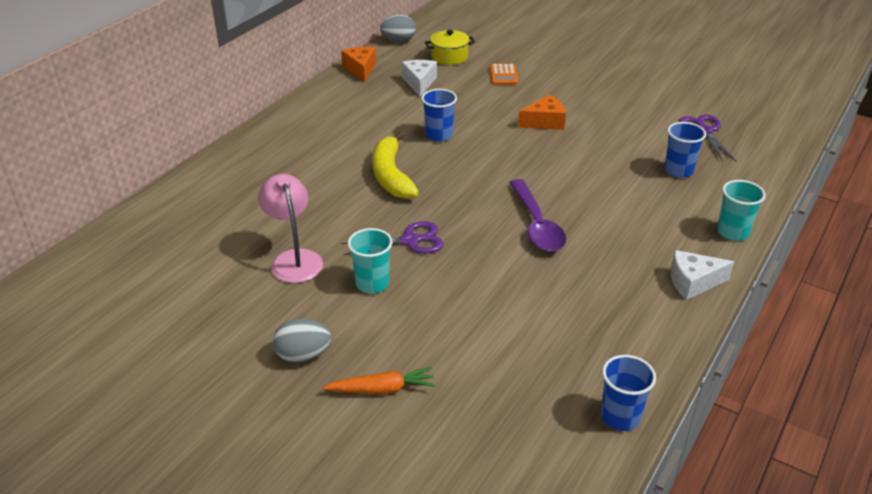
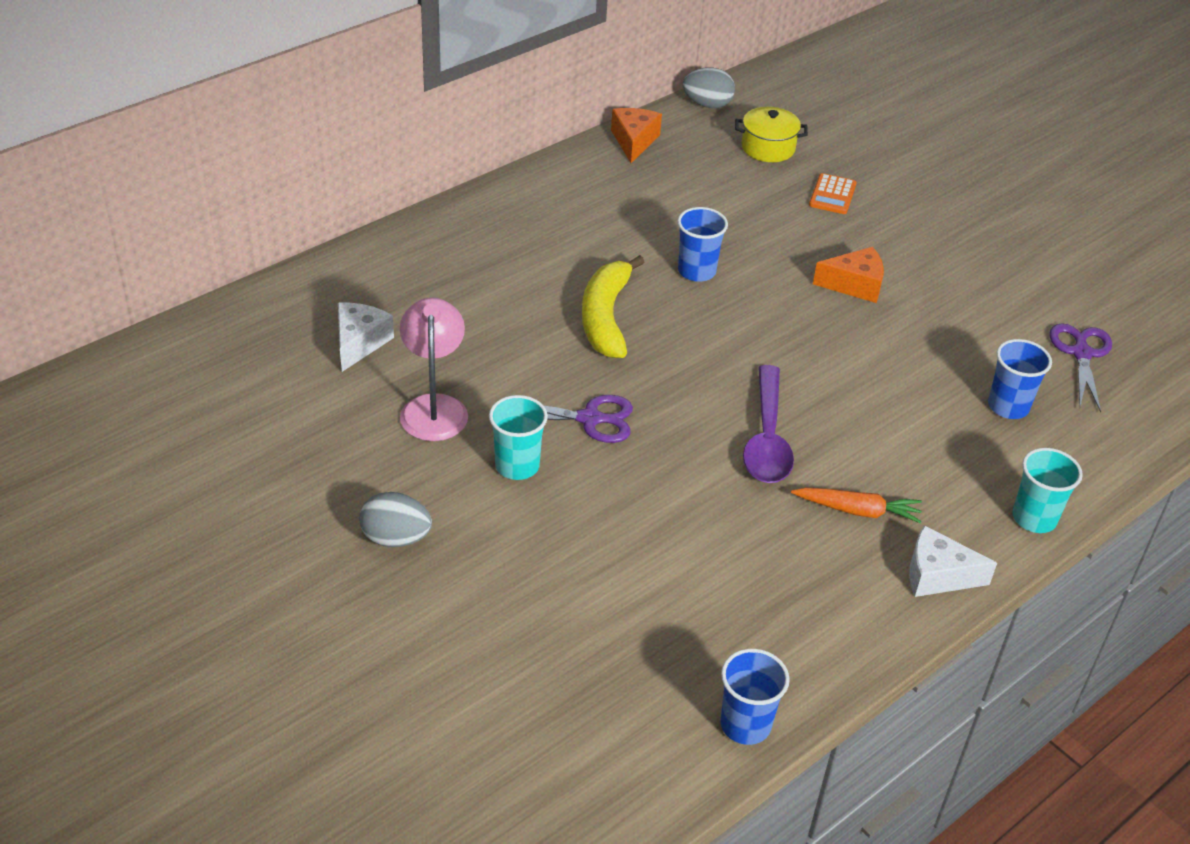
camera: 15 degrees right, 5 degrees up
(382, 389) = (471, 607): orange carrot -> orange carrot (857, 510)
(419, 83) = (706, 181): white cheese -> white cheese (359, 343)

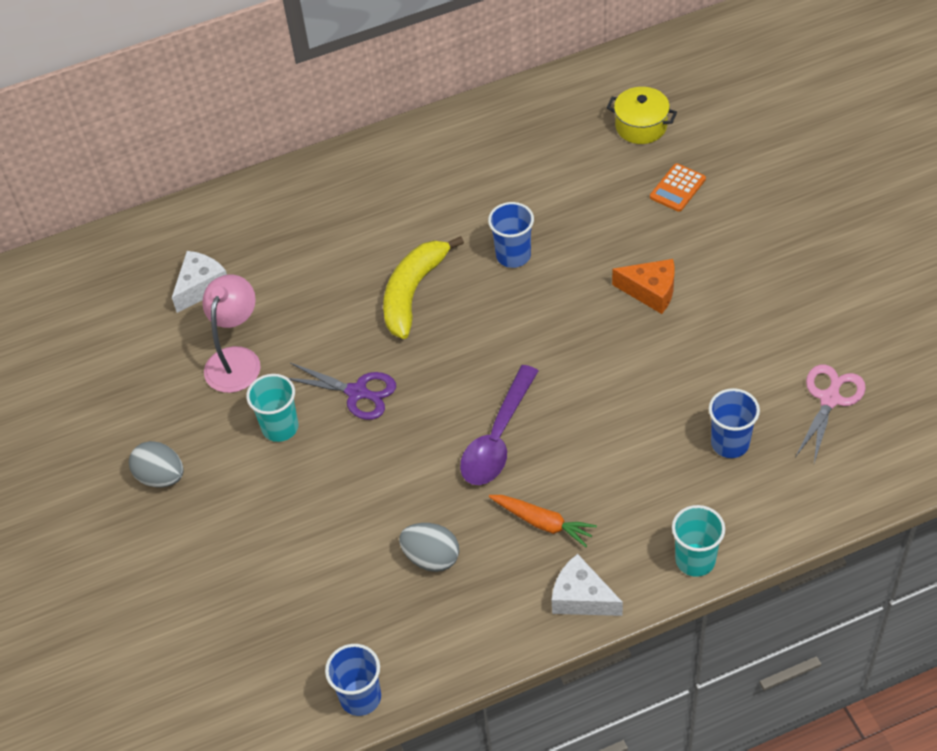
camera: 25 degrees right, 10 degrees up
(634, 141) = (519, 104): orange cheese -> none
(707, 104) = (606, 69): grey egg -> grey egg (431, 558)
(1081, 353) = (830, 399): purple scissors -> pink scissors

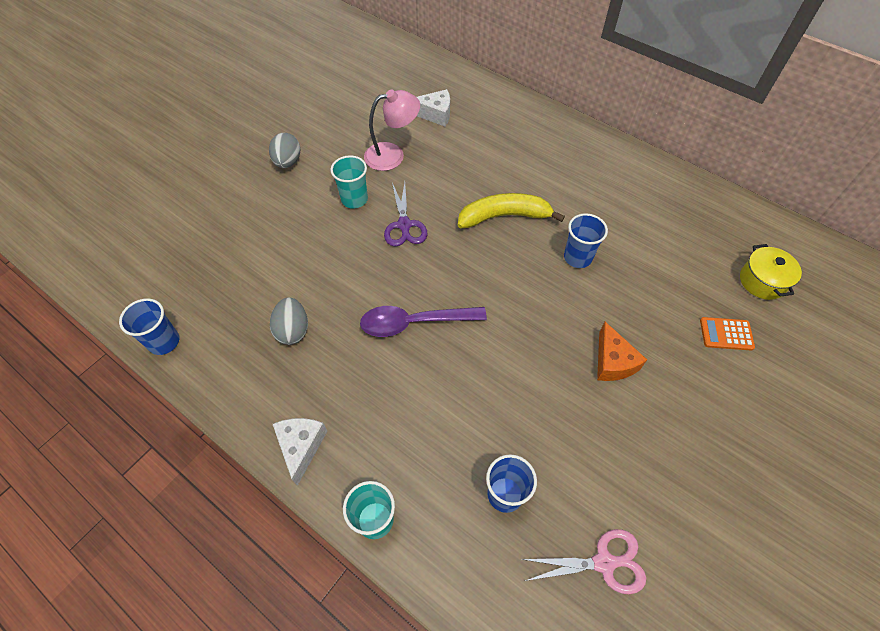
camera: 55 degrees right, 5 degrees up
(543, 523) = (356, 387): orange carrot -> none

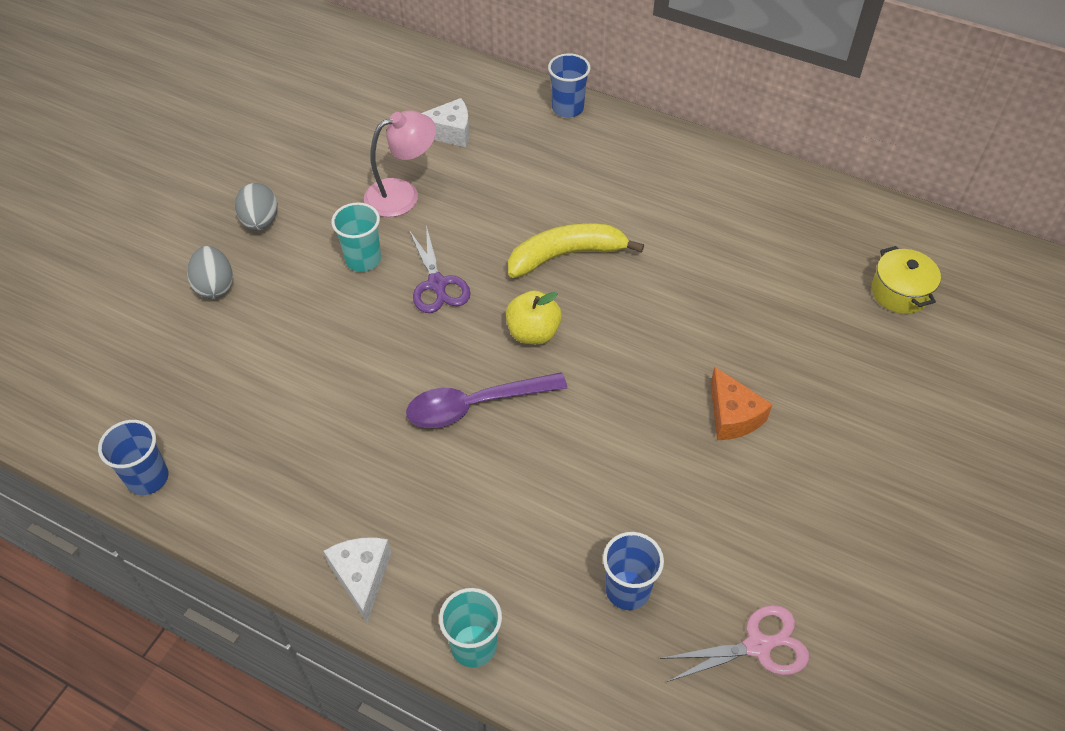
camera: 10 degrees left, 5 degrees down
(293, 330) = (318, 438): grey egg -> grey egg (215, 286)
(468, 272) = (533, 333): none -> yellow apple
(577, 257) = (669, 295): blue cup -> blue cup (567, 108)
(726, 334) = (864, 362): orange calculator -> none

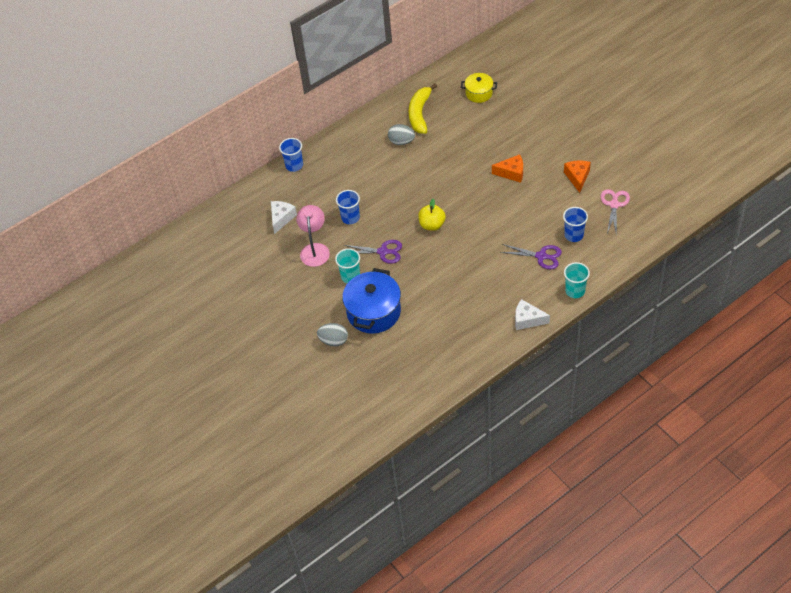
camera: 60 degrees left, 0 degrees up
(148, 478) = (438, 388): blue cup -> blue cup (350, 218)
(260, 222) = (299, 313): grey egg -> grey egg (401, 141)
(296, 318) = (373, 312): none -> blue pot
(475, 405) = (461, 257): purple spoon -> none
(540, 546) = (541, 256): none -> purple scissors
(566, 255) = (393, 198): yellow banana -> yellow banana (420, 113)
(792, 542) = (577, 177): none -> orange cheese

